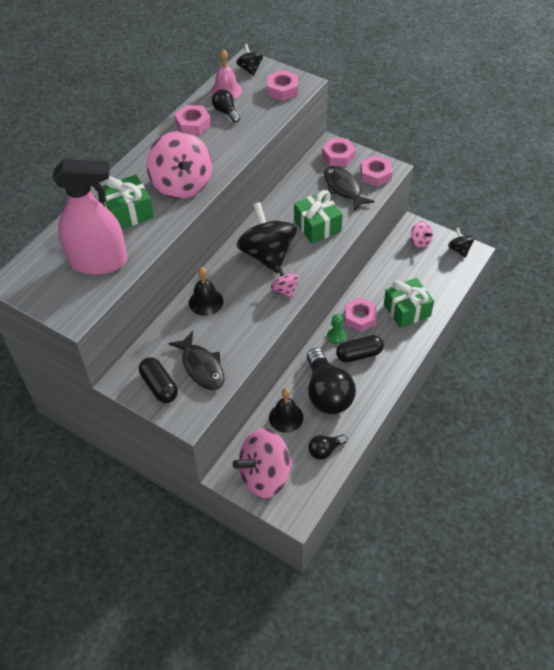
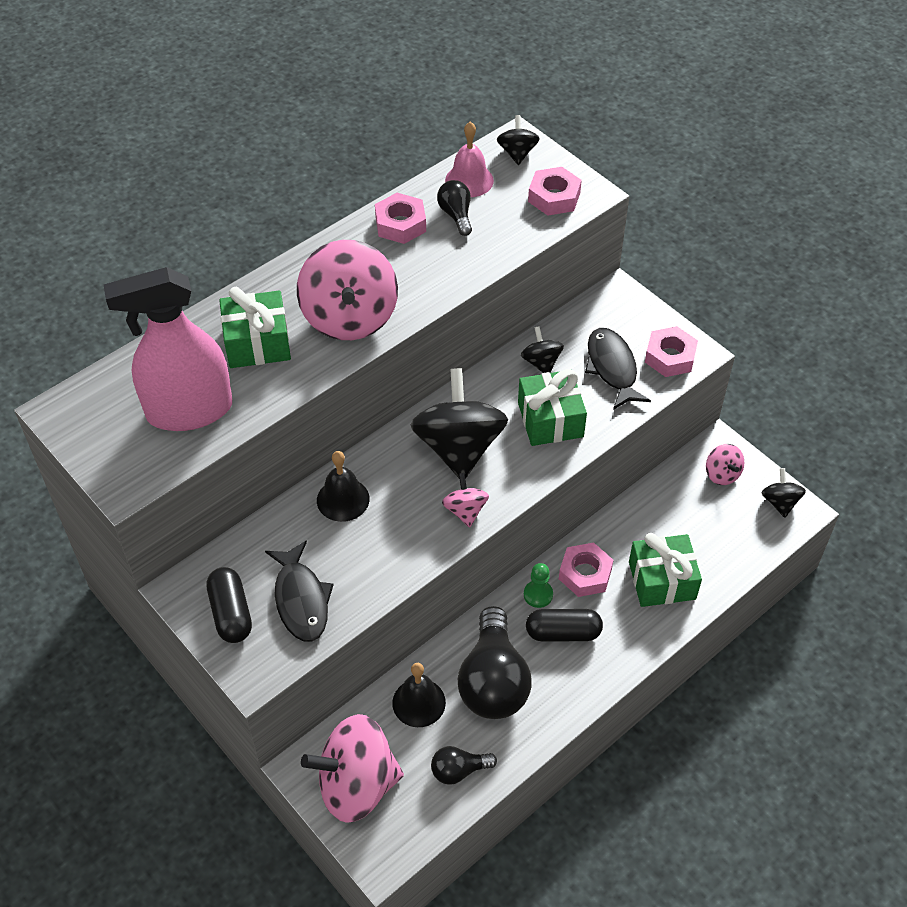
camera: 15 degrees right, 0 degrees up
(99, 262) = (189, 410): pink spray bottle -> pink spray bottle turned 150 degrees clockwise
(299, 195) = (541, 362): none -> black spinning top
(338, 156) = (623, 313): pink nut -> none

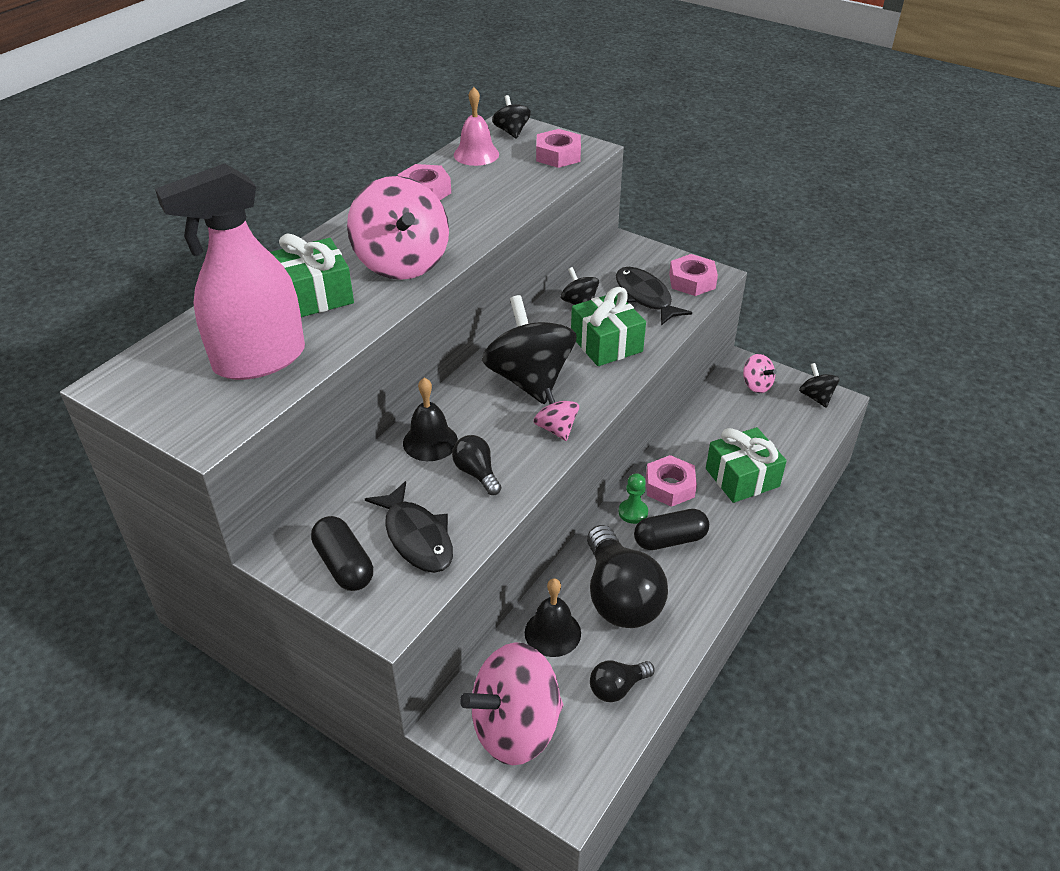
camera: 15 degrees left, 10 degrees down
(456, 215) = (474, 178): black light bulb -> black light bulb (476, 473)

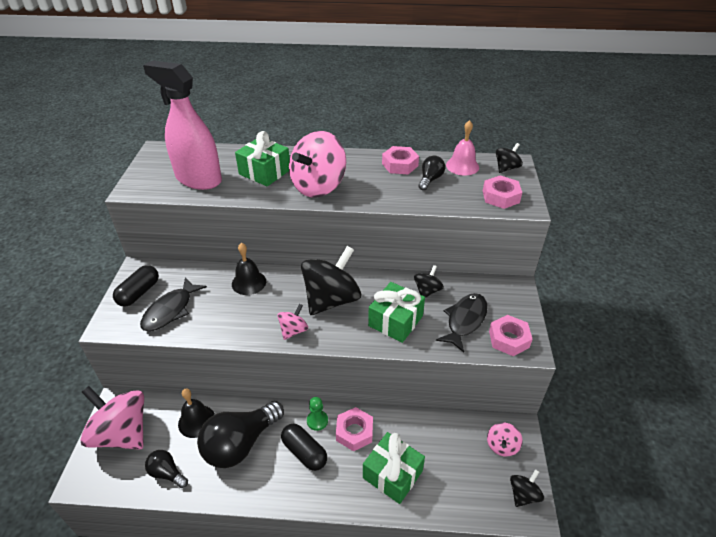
camera: 60 degrees right, 0 degrees up
(476, 473) = (233, 312): black light bulb -> black light bulb (430, 179)

